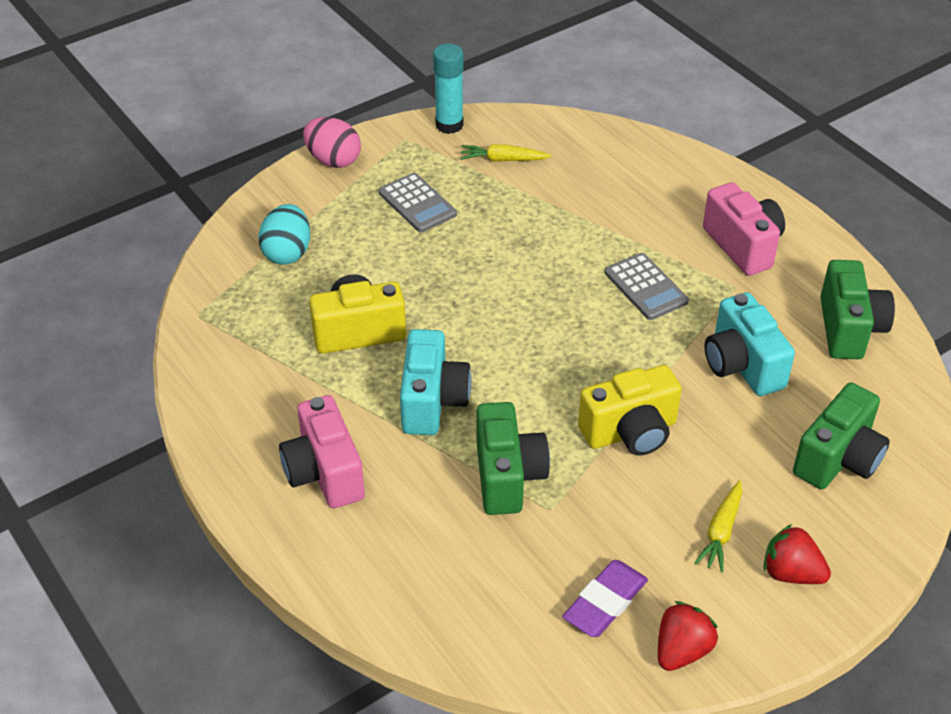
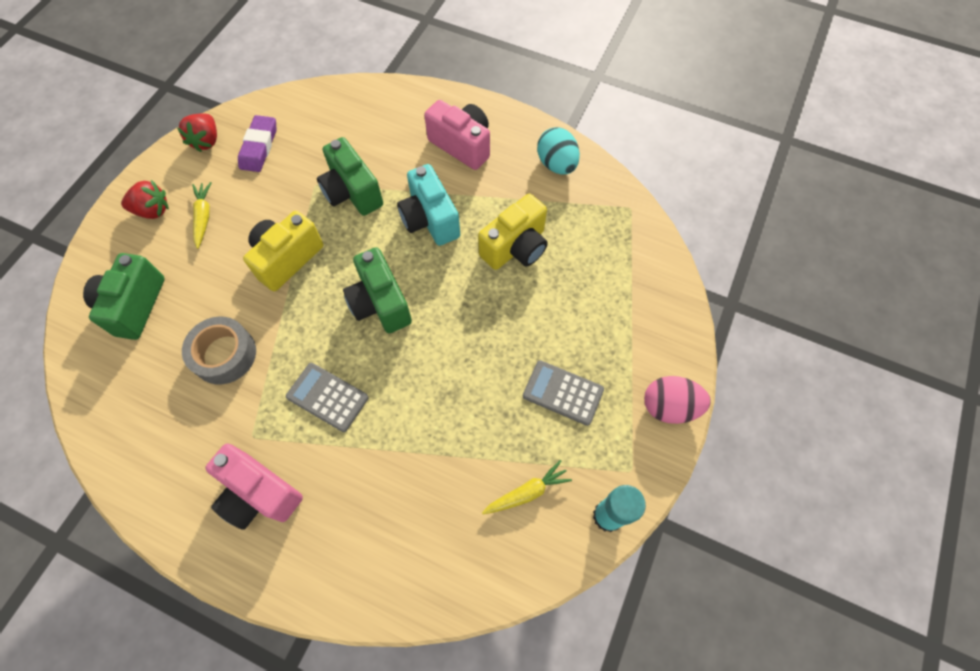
camera: 150 degrees right, 20 degrees up
(287, 253) = (619, 288): turquoise egg -> turquoise egg (556, 164)
(742, 365) = (224, 354): turquoise camera -> grey tape
(849, 329) = (143, 437): green camera -> green camera (380, 303)

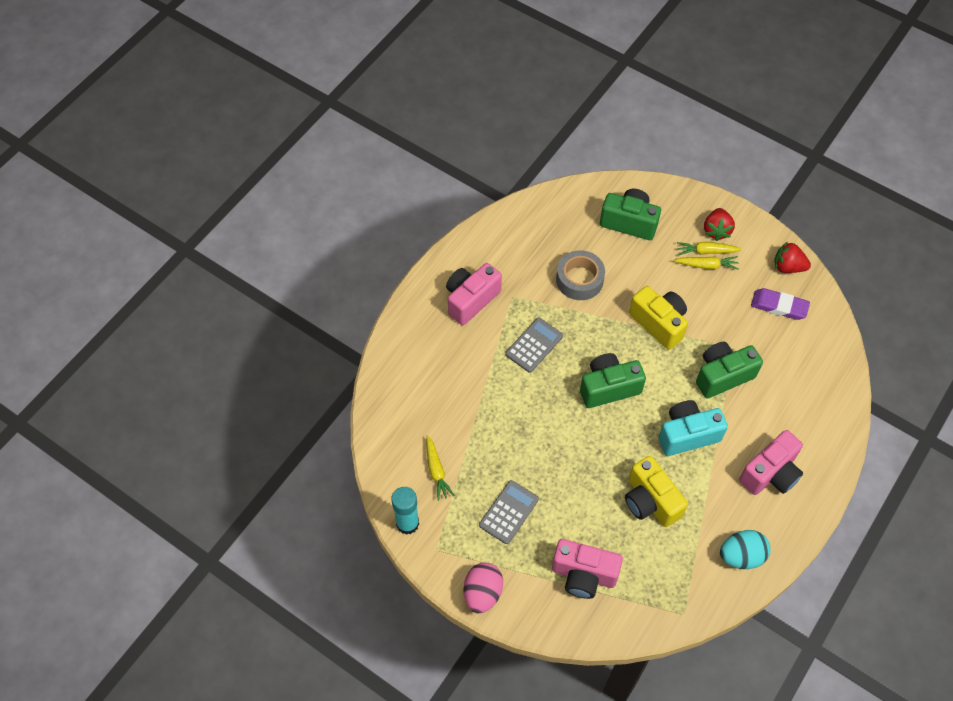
camera: 100 degrees right, 5 degrees down
(183, 218) = (706, 251): none -> yellow carrot
(617, 303) = (583, 575): none -> pink camera

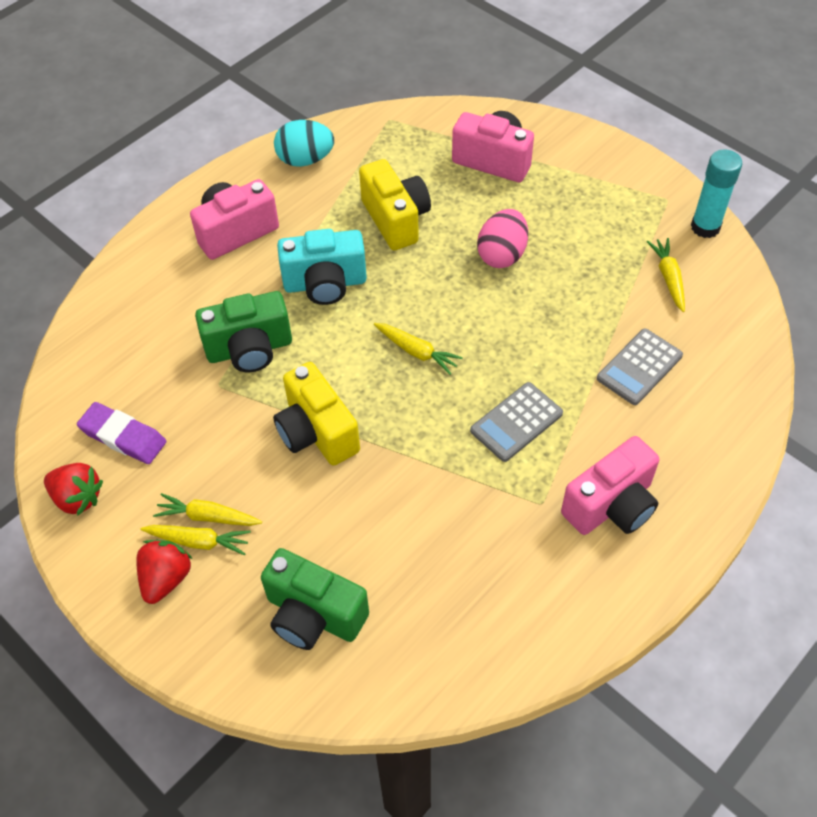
camera: 170 degrees left, 5 degrees down
(482, 593) = (614, 156): pink egg -> pink egg (502, 254)
(508, 512) = (576, 226): grey calculator -> grey calculator (639, 367)
(579, 280) = (425, 518): grey tape -> none
(608, 387) = (417, 352): green camera -> yellow carrot

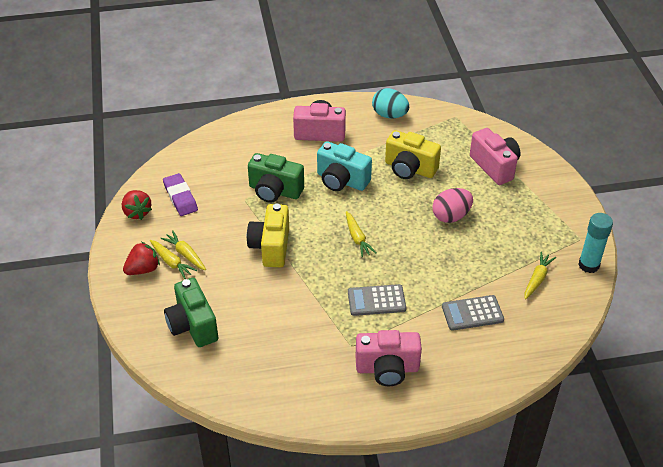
camera: 35 degrees right, 10 degrees down
(396, 219) = (409, 169): yellow camera -> yellow camera turned 105 degrees clockwise

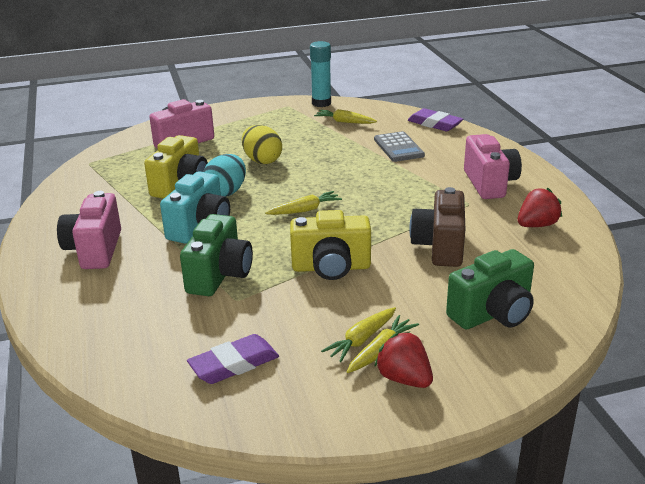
camera: 95 degrees left, 15 degrees down
(137, 212) = (273, 410): red strawberry -> red strawberry (536, 225)
(285, 312) = (439, 247): none -> brown camera
(376, 300) = (400, 194): grey calculator -> none
(389, 115) = (72, 202): turquoise egg -> turquoise egg (226, 192)
(451, 216) = (262, 160): pink egg -> yellow egg
(531, 352) = (434, 124): none -> purple eraser

